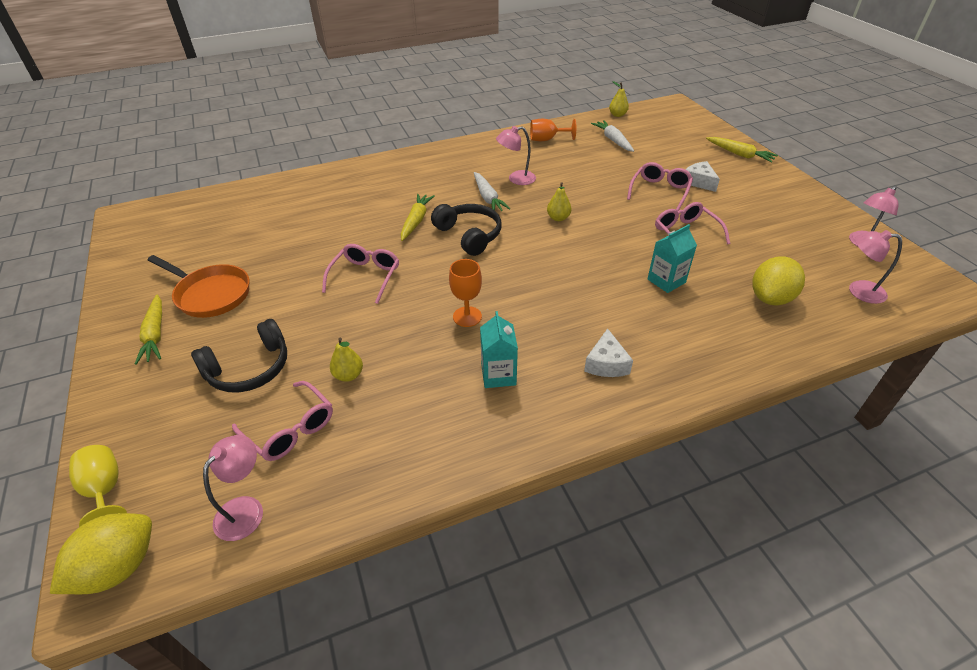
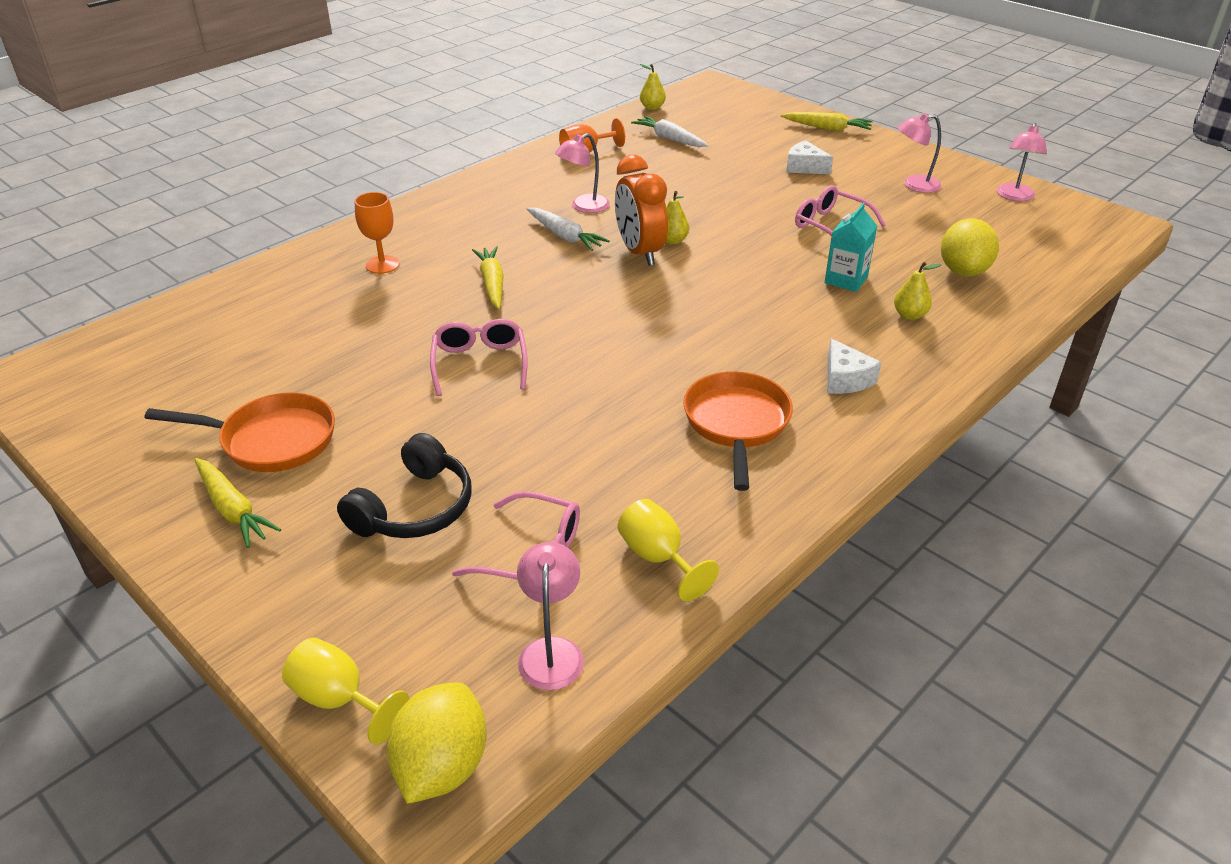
camera: 25 degrees left, 5 degrees down
(348, 375) = (555, 476): yellow pear -> yellow pear (909, 315)
(366, 464) = (658, 558): none -> yellow goblet
(467, 316) = (650, 374): orange goblet -> orange goblet (382, 265)
(469, 235) = (577, 284): black headphones -> none
(498, 375) = (736, 423): turquoise carton -> orange pan
(529, 221) = (640, 252): none -> orange clock
(660, 191) = (768, 186): pink glasses -> none
(858, 291) = (1040, 243): pink lamp -> pink lamp (914, 185)

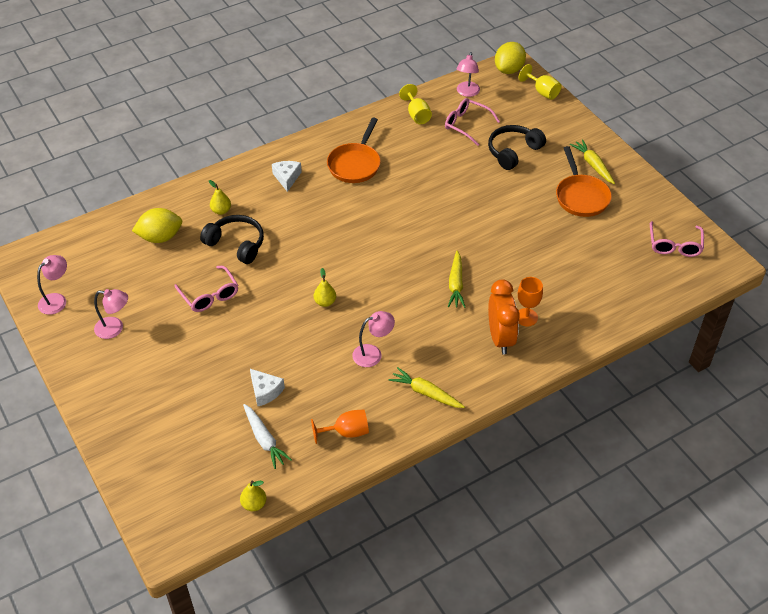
camera: 165 degrees left, 10 degrees up
(272, 440) = (581, 196): orange pan -> orange pan turned 120 degrees counterclockwise
(480, 363) = (473, 223): pink glasses -> pink glasses (674, 245)
(565, 236) = (396, 322): white carrot -> none
(640, 252) = (352, 295): orange clock -> orange clock (500, 338)
(804, 167) = (179, 370): white cheese -> white cheese (265, 391)
(827, 128) = (117, 426): yellow carrot -> yellow carrot (426, 393)
(846, 280) = (236, 244): turquoise carton -> black headphones
(963, 271) = (160, 237): yellow lemon -> yellow lemon turned 45 degrees clockwise

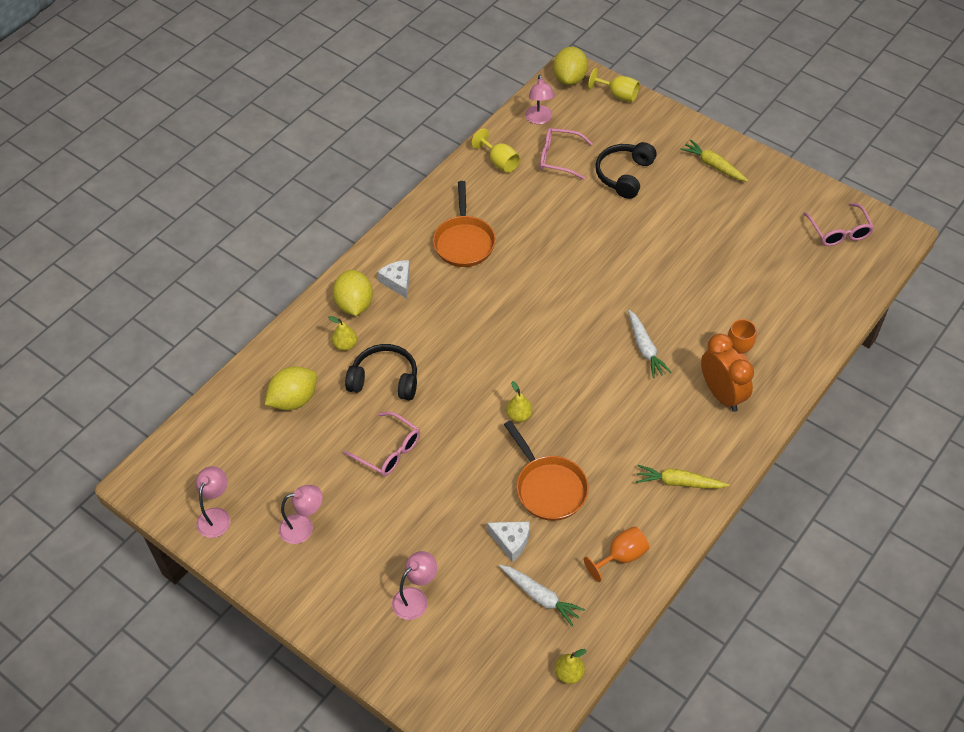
camera: 20 degrees left, 5 degrees up
(245, 184) = (354, 304): none -> yellow lemon
(373, 354) = (601, 457): pink lamp -> pink lamp (415, 598)
(456, 284) = (645, 348): yellow carrot -> white carrot
(581, 196) = (720, 206): orange pan -> orange pan (548, 488)

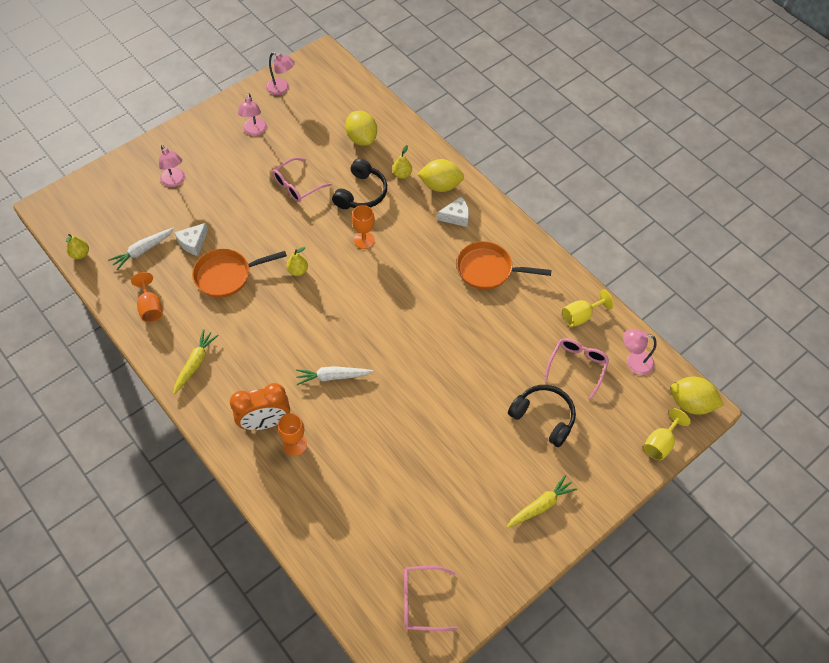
camera: 100 degrees right, 5 degrees up
(455, 361) = (364, 240): none -> orange goblet

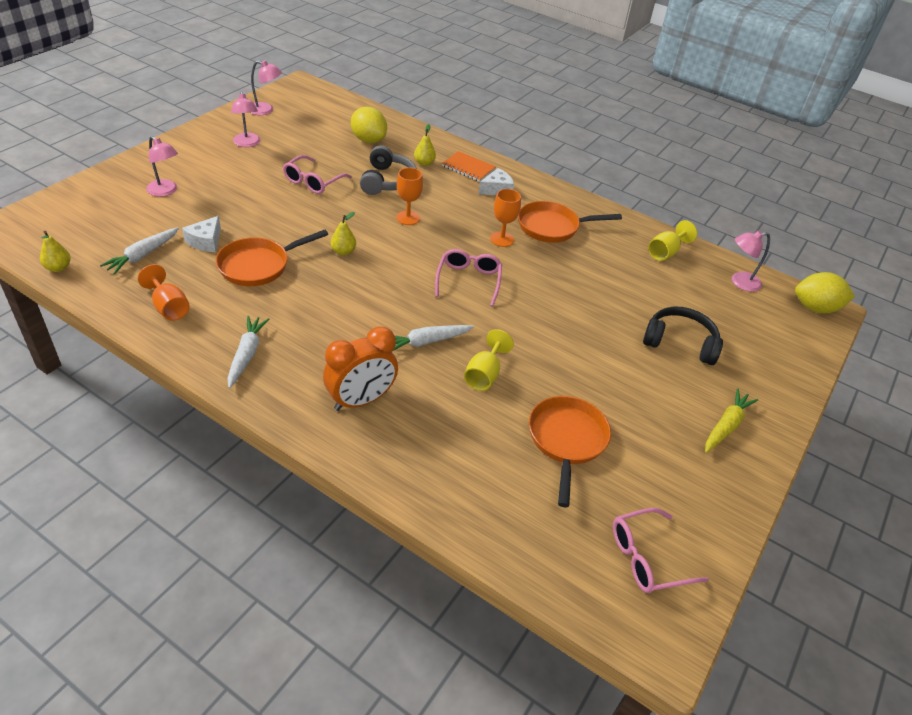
camera: 20 degrees left, 15 degrees down
(195, 364) = (247, 355): yellow carrot -> white carrot
(295, 445) = (408, 417): orange goblet -> orange goblet (502, 239)
(361, 193) = (387, 181): black headphones -> grey headphones
(405, 491) = (566, 440): none -> orange pan
(440, 186) = (468, 168): yellow lemon -> orange notebook
(577, 366) = (687, 293): pink glasses -> pink glasses (468, 280)
(660, 443) = (810, 346): yellow goblet -> yellow goblet (484, 375)

